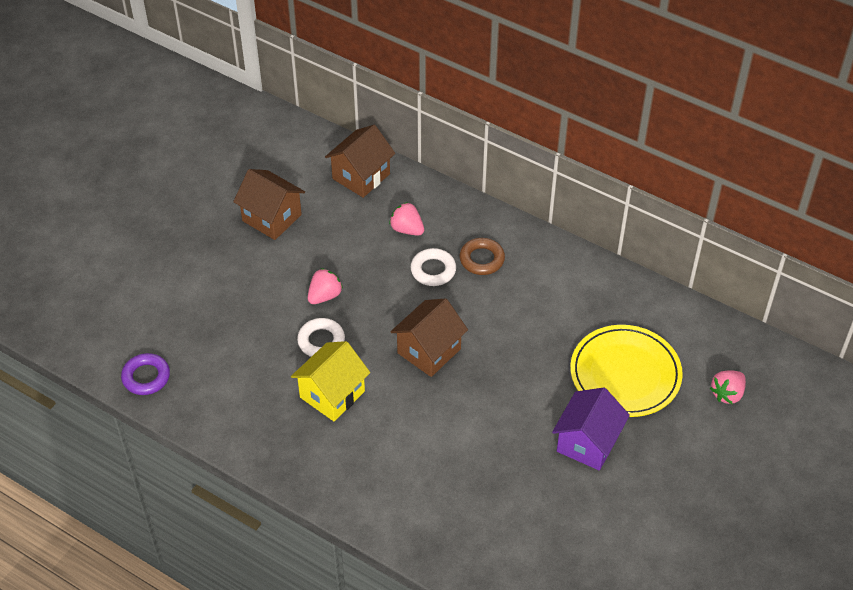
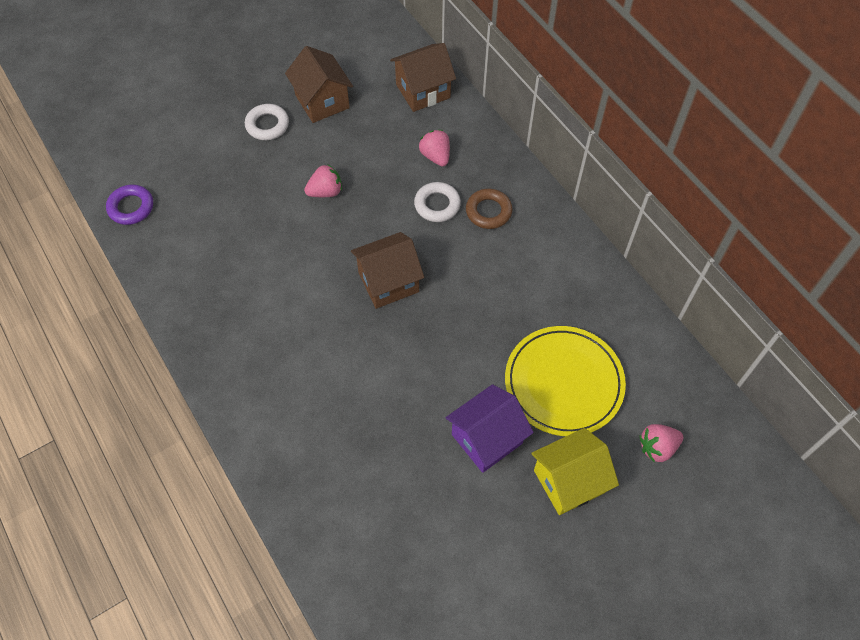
camera: 25 degrees right, 10 degrees up
(321, 341) = (297, 234): white ring -> white ring (267, 125)
(332, 394) = (277, 289): yellow house -> yellow house (568, 481)

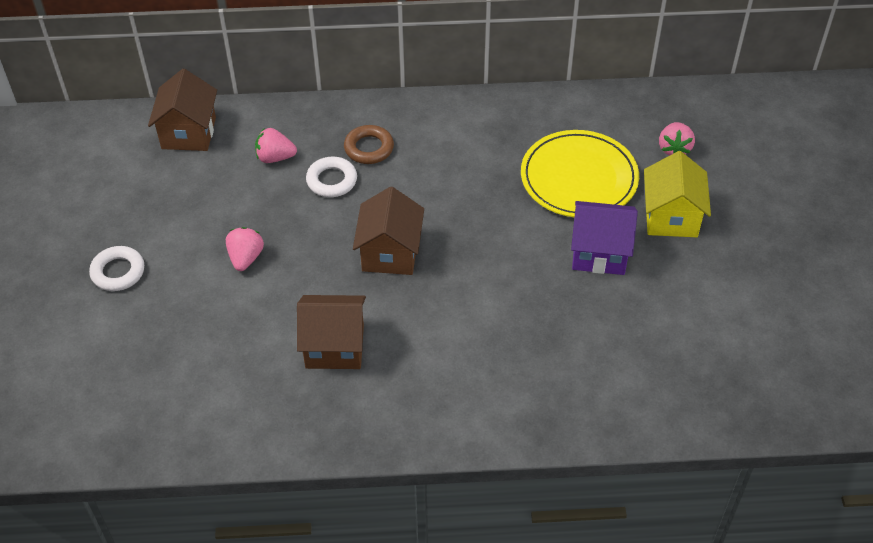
camera: 60 degrees left, 10 degrees down
(131, 207) = (122, 437): purple ring -> none
(322, 101) = (129, 215): brown house -> brown house (335, 346)
(487, 438) = (599, 253): purple house -> purple house turned 75 degrees counterclockwise

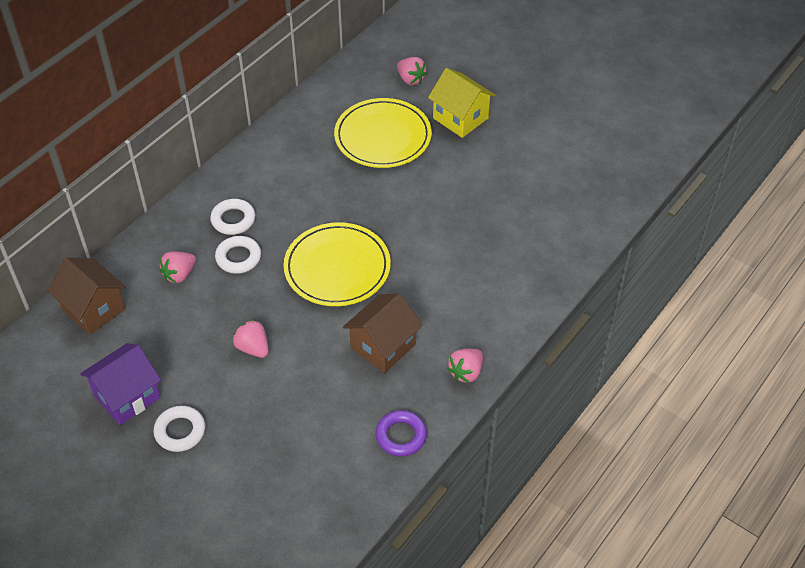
camera: 50 degrees left, 0 degrees up
(247, 428) = (401, 436): none -> purple ring
(365, 430) = (466, 372): none -> pink strawberry
(369, 148) = (233, 220): brown ring -> white ring
(390, 253) = (337, 268): brown house -> yellow plate
(599, 253) = (451, 168): purple house -> purple house (127, 397)

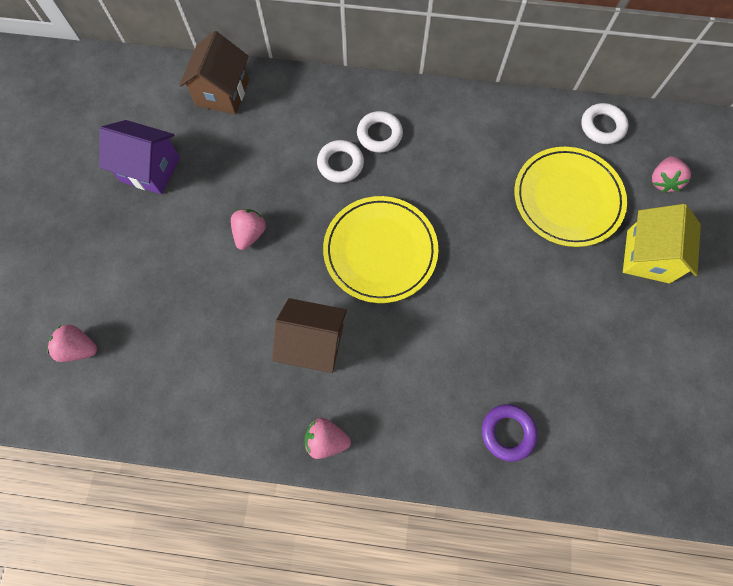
camera: 60 degrees right, 20 degrees up
(179, 275) = (294, 131): pink strawberry -> pink strawberry (79, 348)
(180, 431) = (136, 229): white ring -> white ring (602, 126)
(401, 436) = (221, 417): purple ring -> purple ring (507, 432)

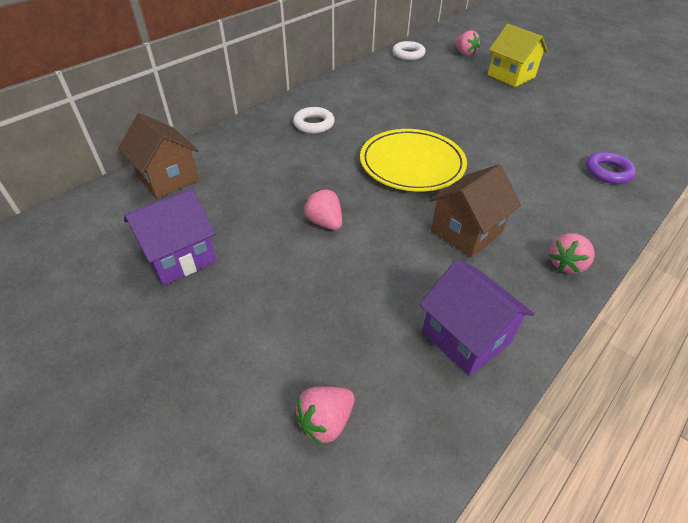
camera: 55 degrees left, 25 degrees down
(195, 397) = (466, 337): none -> purple house
(340, 164) = (316, 150): white ring -> none
(567, 199) = (446, 82): yellow plate -> none

